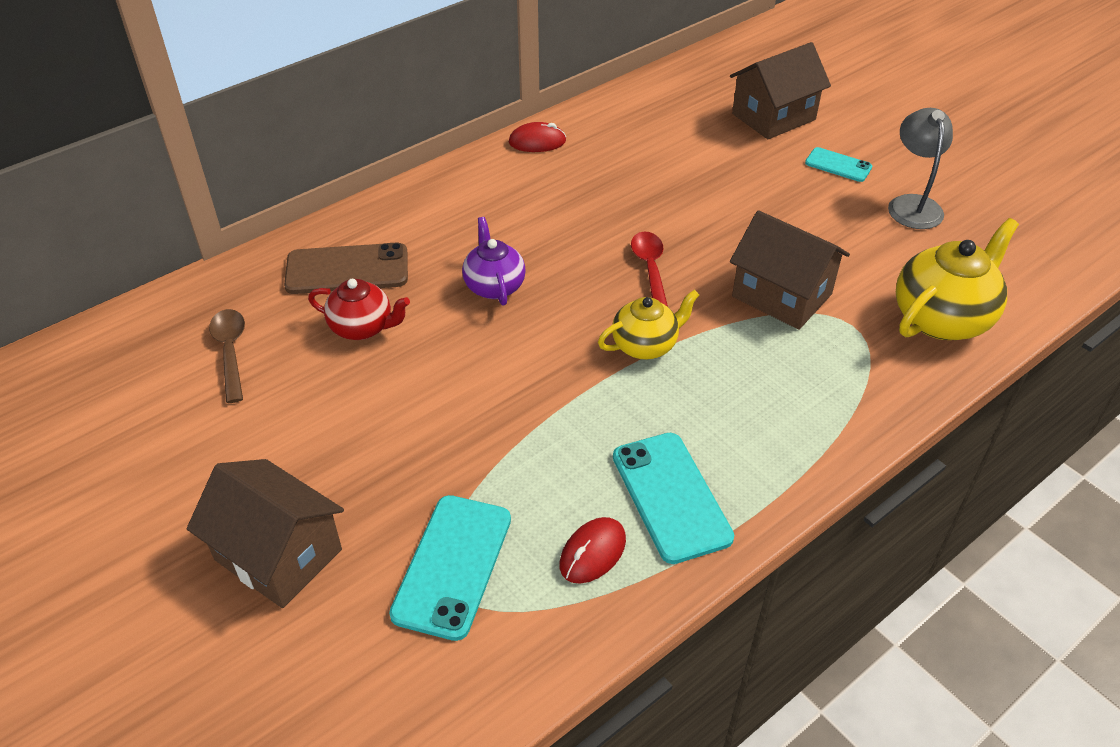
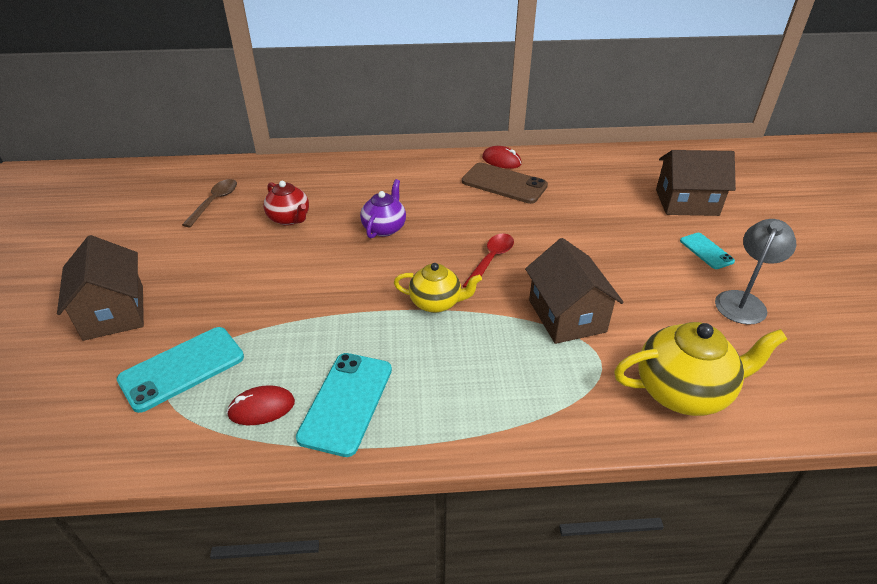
camera: 35 degrees right, 5 degrees down
(347, 270) = (317, 186): brown phone -> brown phone (504, 184)

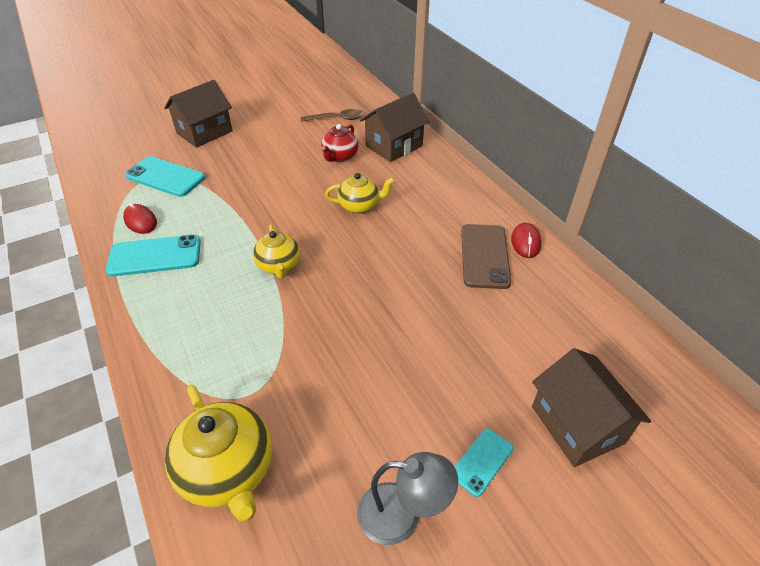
camera: 65 degrees right, 5 degrees up
(384, 228) = (360, 206): purple teapot -> yellow teapot
(491, 260) = (354, 282): red spoon -> none
(567, 316) = (300, 355): brown house -> brown house (394, 146)

